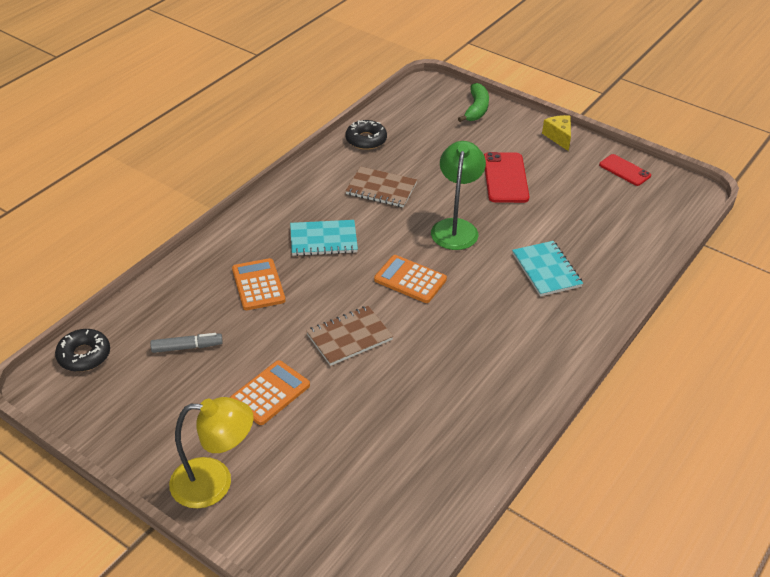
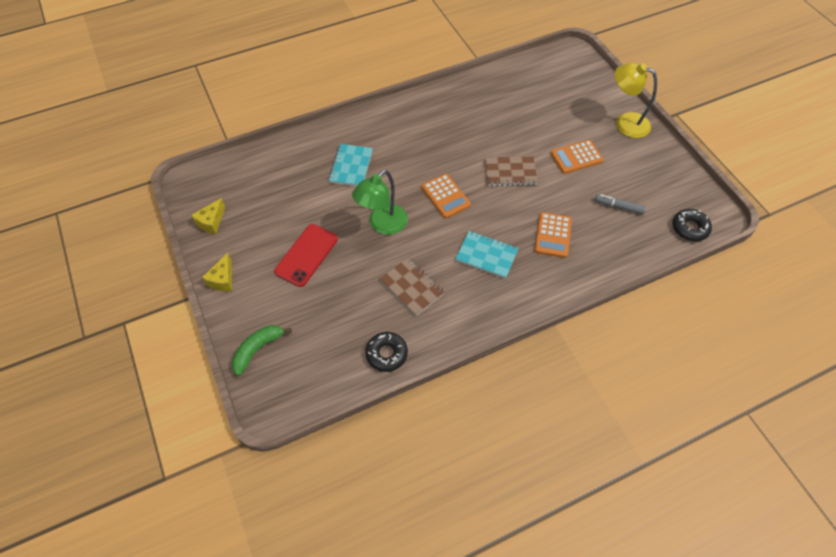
camera: 150 degrees left, 15 degrees up
(624, 170) = (211, 222): red phone -> yellow cheese

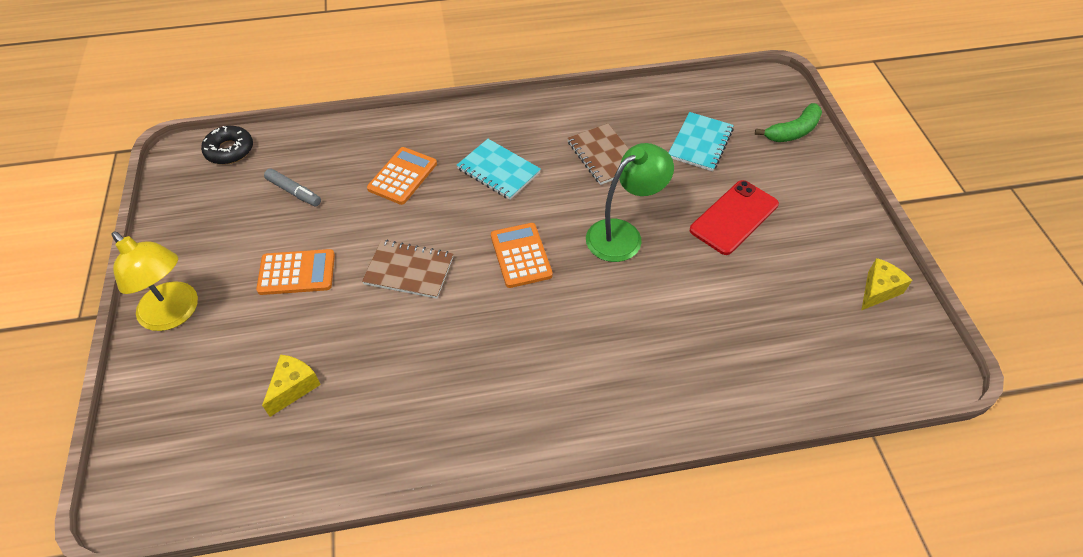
camera: 165 degrees left, 5 degrees down
(223, 280) = (846, 210): yellow cheese -> yellow cheese (294, 387)
(351, 166) = (655, 336): turquoise notebook -> turquoise notebook (700, 143)
(386, 354) = (648, 102): black donut -> none

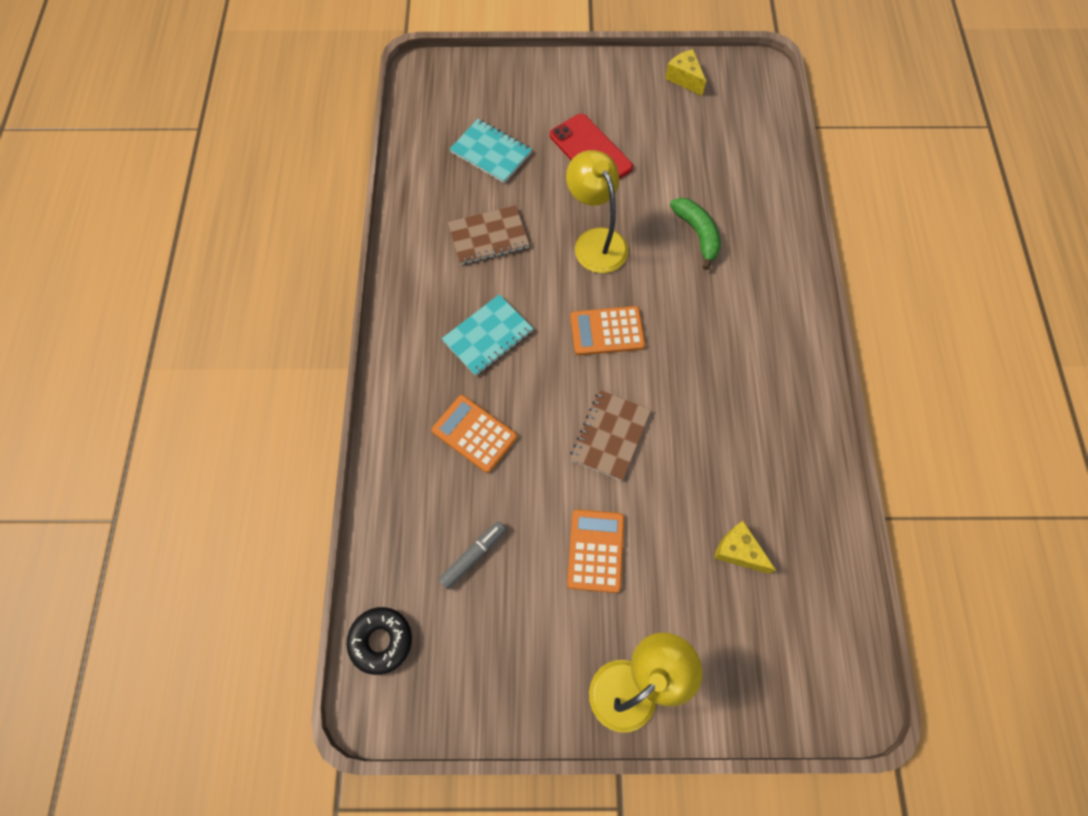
camera: 80 degrees left, 15 degrees up
(623, 234) = (595, 241): green lamp -> yellow lamp
(793, 131) = (493, 78): green banana -> green banana (697, 234)

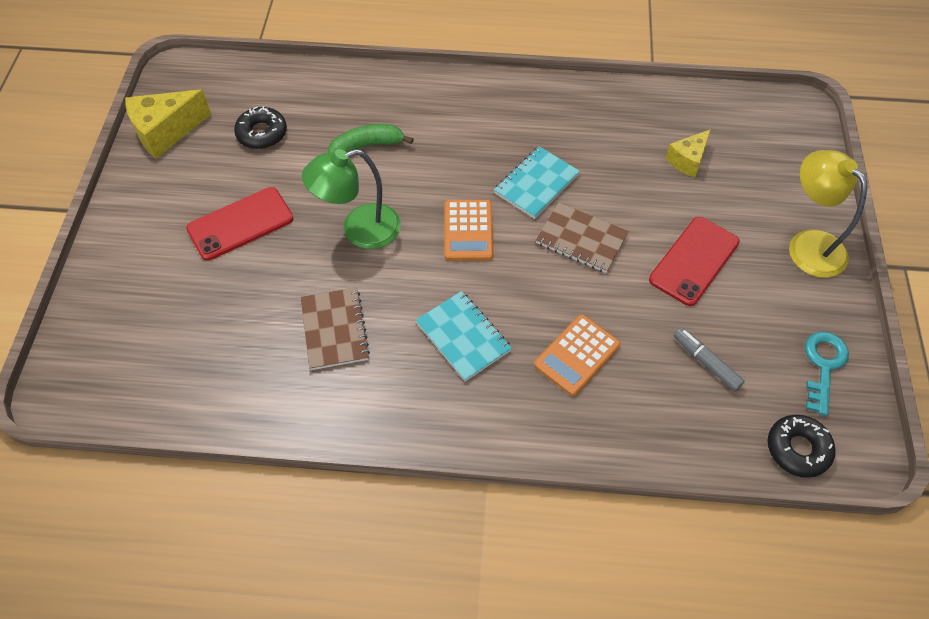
camera: 85 degrees left, 10 degrees down
(475, 681) = (823, 366): none -> turquoise key
(491, 153) = (215, 321): turquoise notebook -> turquoise notebook (536, 184)
(595, 241) = (359, 230): yellow lamp -> green lamp
(596, 550) = (694, 261): orange calculator -> red phone
(684, 78) = (166, 132): yellow cheese -> yellow cheese, size x1.61
(697, 148) = (262, 133): none -> black donut

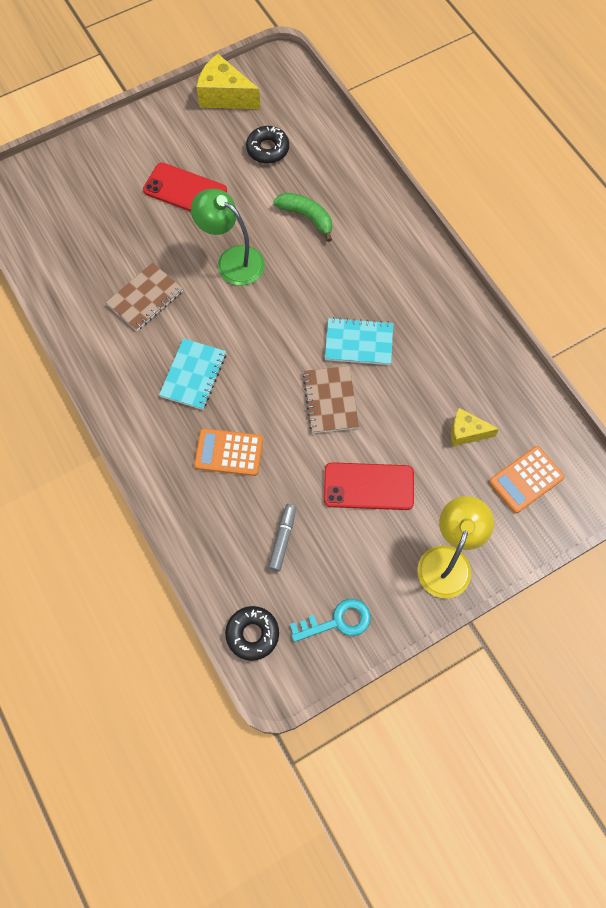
camera: 55 degrees right, 10 degrees up
(468, 231) = (282, 325): orange calculator -> orange calculator (526, 479)

